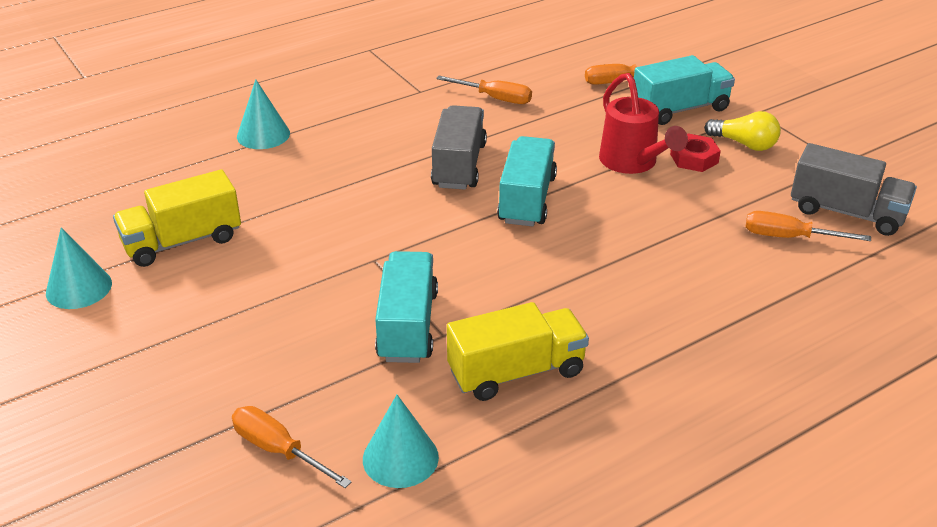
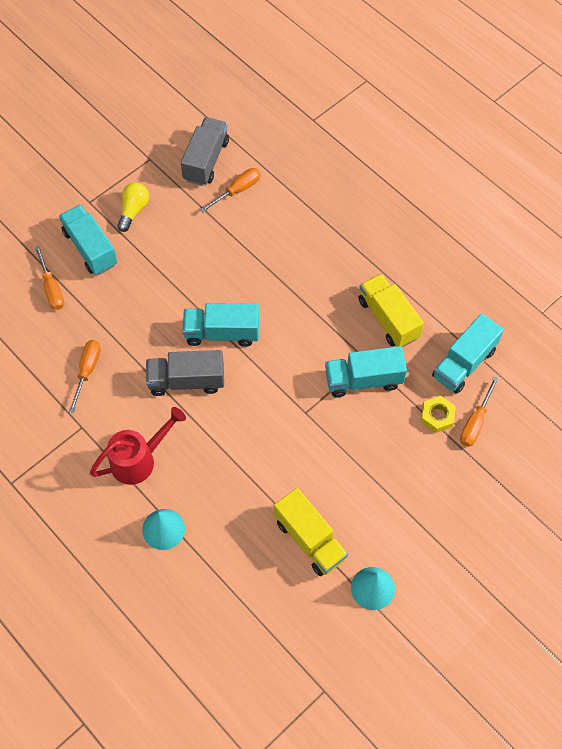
camera: 100 degrees left, 25 degrees up
(310, 402) = (437, 416): none -> yellow nut
(400, 458) = (464, 363): turquoise cone -> turquoise truck
(632, 162) = (167, 274): red watering can -> red watering can (138, 460)
(694, 158) = (156, 239): red nut -> none
(789, 237) = (237, 190): orange screwdriver -> orange screwdriver turned 135 degrees counterclockwise

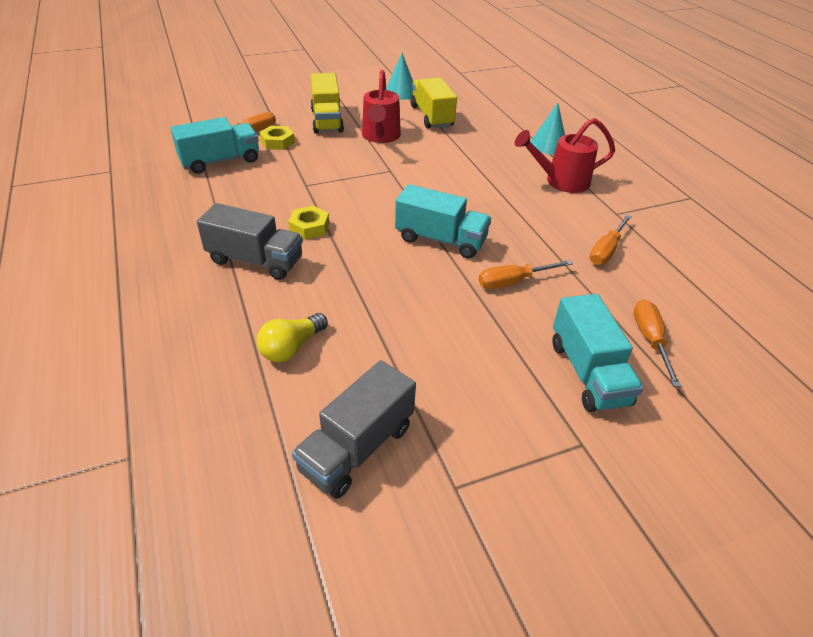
camera: 160 degrees left, 20 degrees down
(133, 210) = (509, 405): yellow light bulb -> yellow light bulb (291, 348)
(186, 381) = (496, 216): grey truck -> grey truck (255, 260)
(237, 190) = (334, 382): orange screwdriver -> orange screwdriver (513, 282)
(330, 308) = (309, 227): none -> yellow nut
(344, 470) = (380, 136): none -> red watering can
(363, 380) = (320, 174): turquoise truck -> none
(388, 319) = (257, 204): yellow truck -> yellow truck (327, 120)

